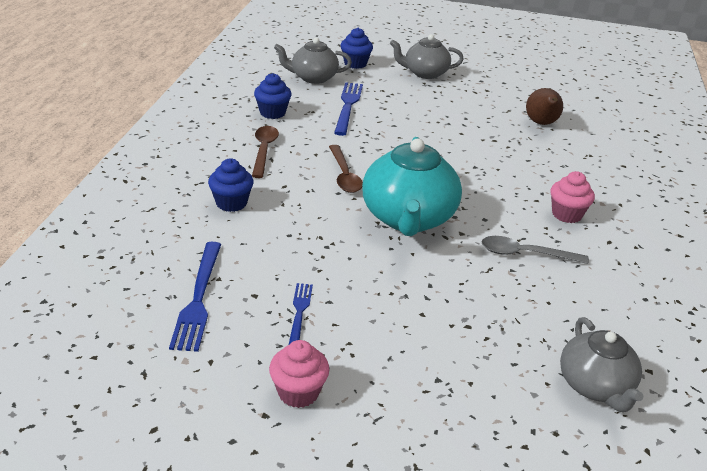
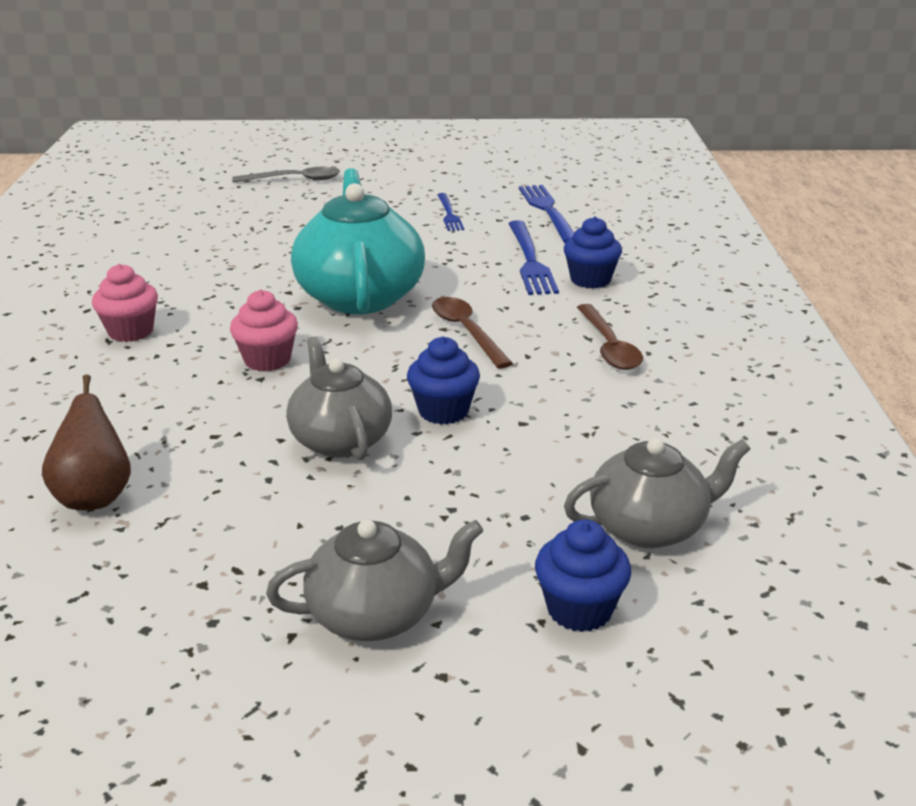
camera: 170 degrees right, 5 degrees down
(272, 113) = (655, 415): blue cupcake -> blue cupcake (443, 411)
(298, 392) = (425, 181): pink cupcake -> pink cupcake (267, 360)
(348, 106) = (525, 459): blue fork -> blue fork (530, 260)
(525, 254) = (209, 282): grey spoon -> grey spoon (294, 180)
(595, 386) = (175, 208): grey teapot -> grey teapot (340, 440)

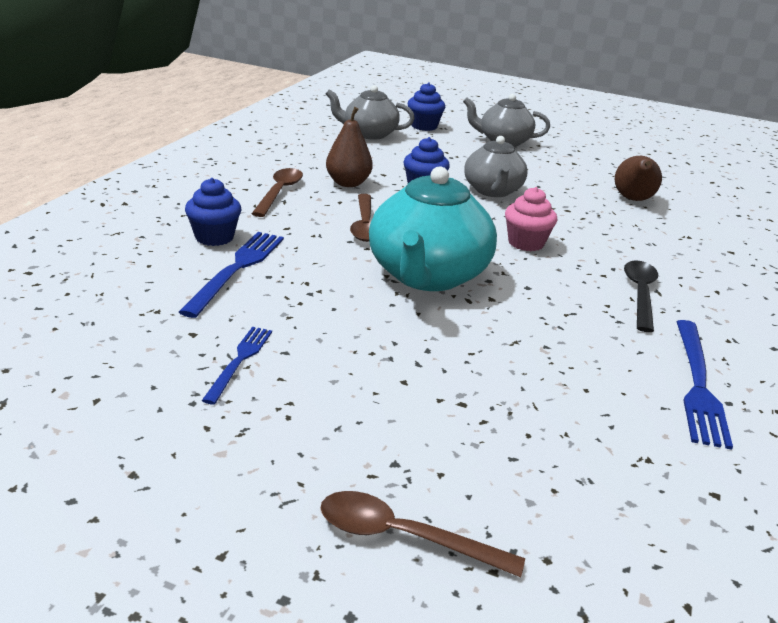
camera: 160 degrees left, 0 degrees up
(131, 332) = (640, 294): pink cupcake -> black spoon
(294, 180) = (404, 537): grey spoon -> brown spoon
(548, 211) = (120, 328): blue fork -> blue fork (698, 384)
(550, 387) = (348, 183): none -> brown pear

